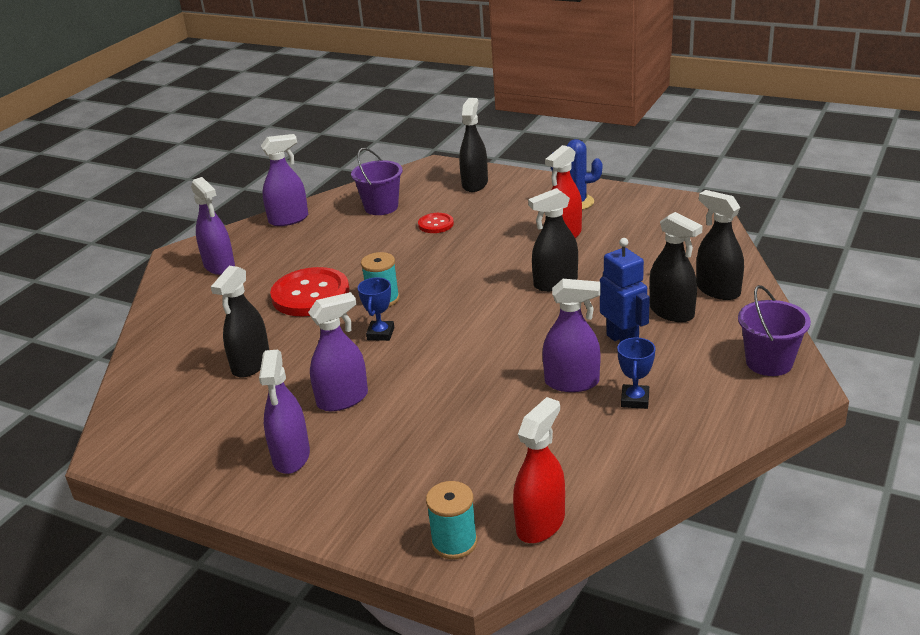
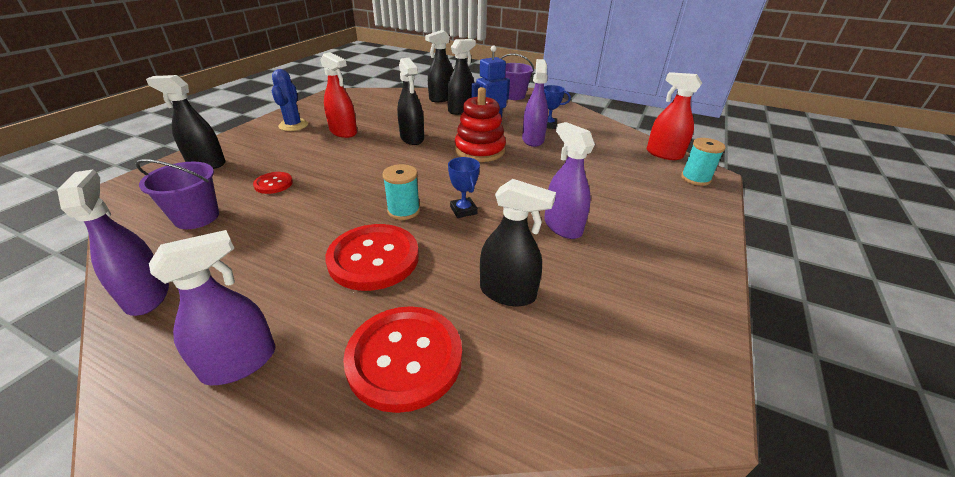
camera: 95 degrees left, 5 degrees up
(201, 323) = (404, 358): none -> red button
(291, 456) = (646, 250): purple spray bottle -> none
(380, 334) = (463, 210): blue trophy -> blue trophy turned 60 degrees clockwise
(527, 337) = (480, 150): none -> red stacking toy

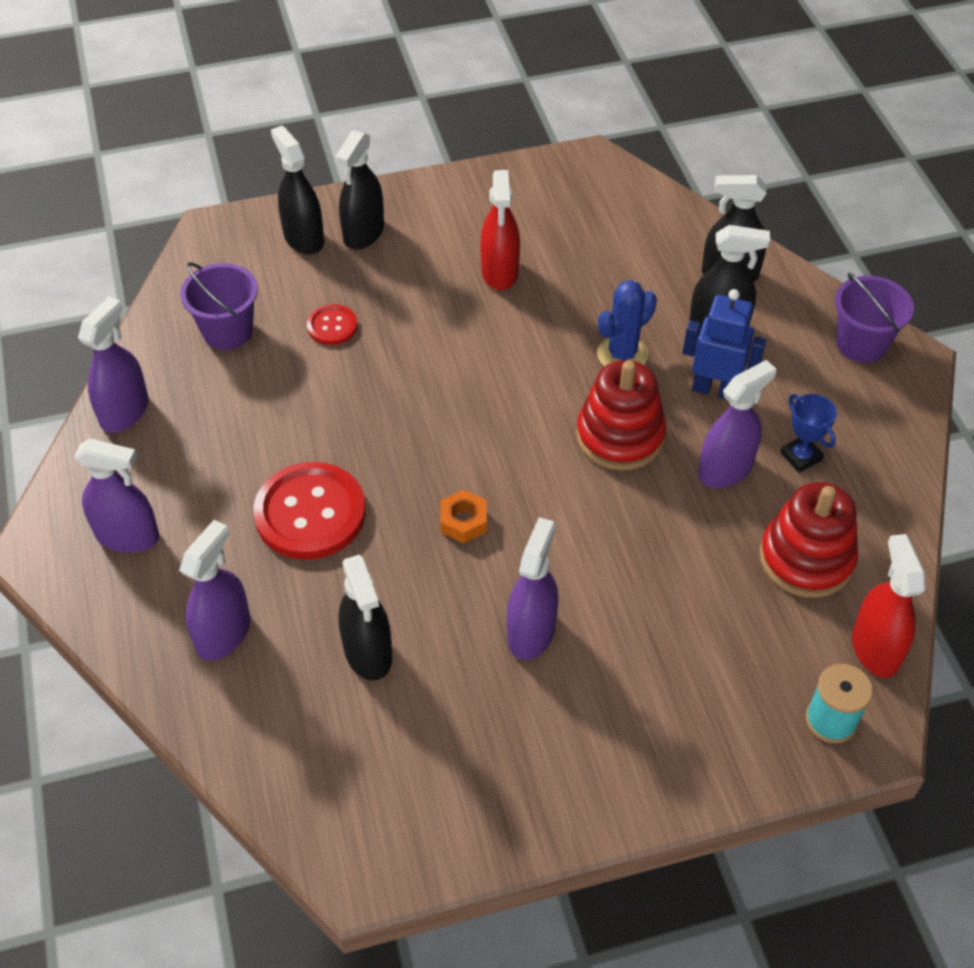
camera: 50 degrees right, 15 degrees up
(293, 125) = (458, 214): blue cactus -> blue cactus (622, 355)
(403, 211) = (406, 471): turquoise spool -> none
(404, 358) = (223, 634): red button -> purple spray bottle
(412, 138) = (567, 347): black spray bottle -> black spray bottle (363, 233)
(463, 210) = (463, 521): blue trophy -> orange nut
(601, 146) = (806, 559): none -> red stacking toy

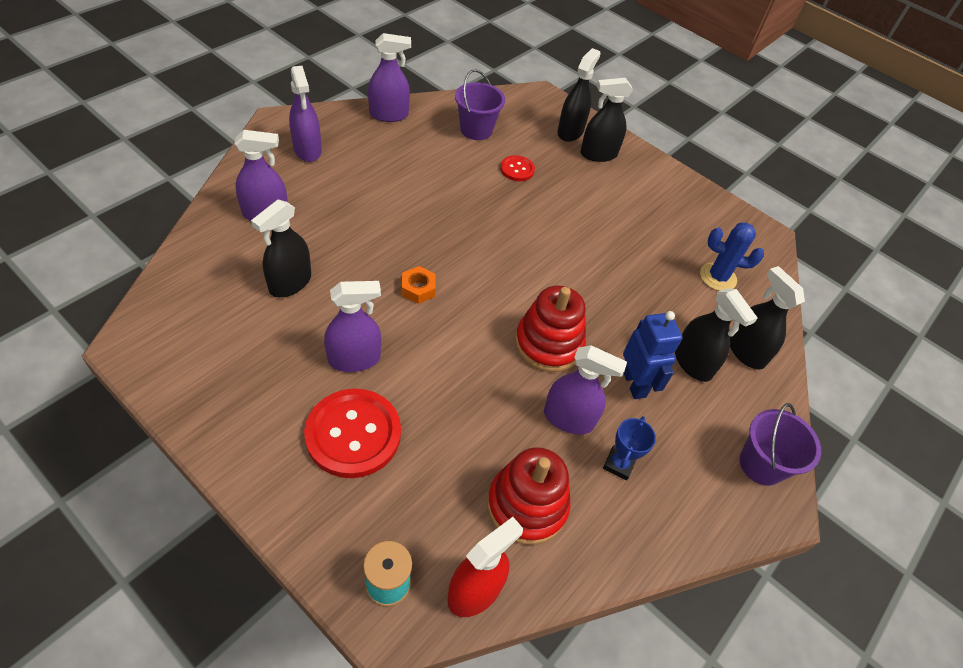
camera: 50 degrees right, 0 degrees up
(310, 513) = (374, 216): red button -> red button (353, 434)
(500, 272) = (628, 227): red spray bottle -> none
(622, 355) = (618, 317): blue cactus -> blue cactus (718, 277)

